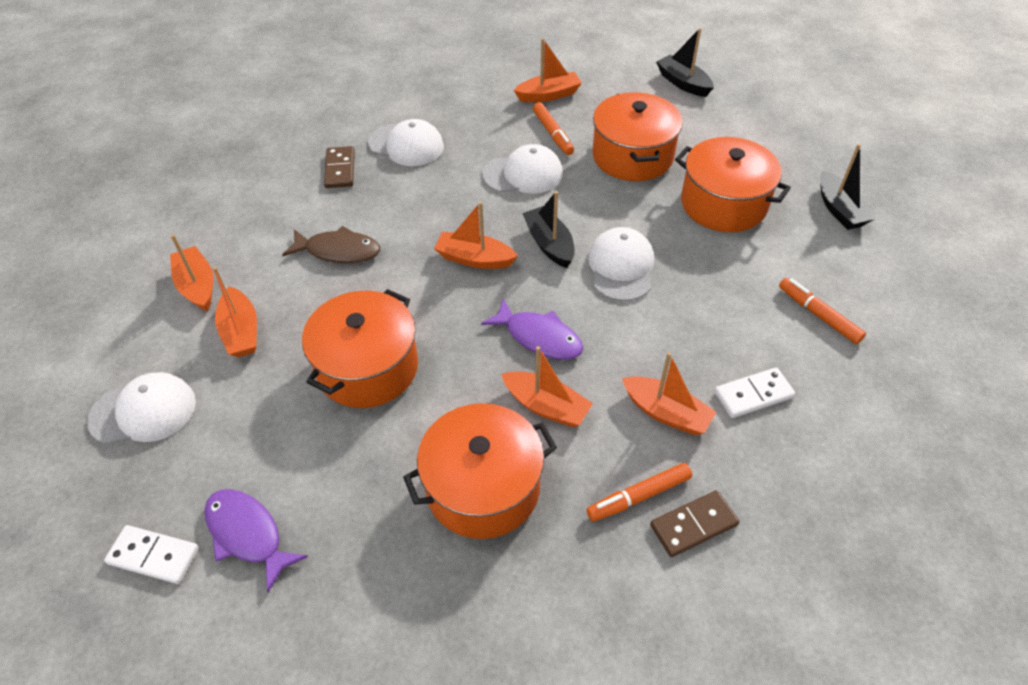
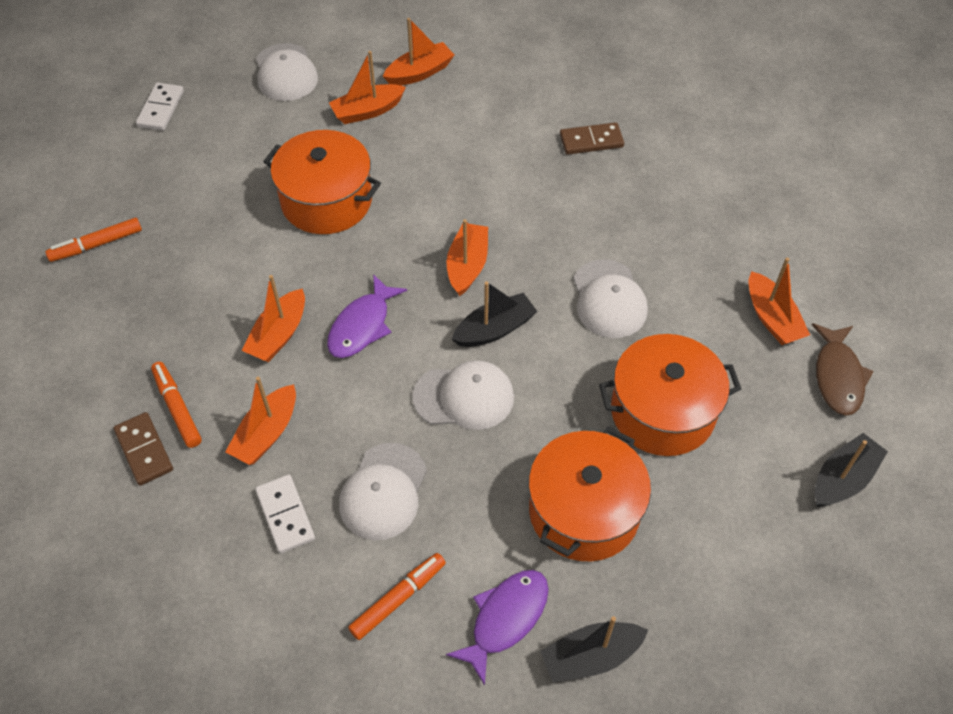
camera: 85 degrees right, 5 degrees up
(247, 534) = (172, 154): purple fish -> purple fish (505, 619)
(338, 251) = (470, 159): brown fish -> brown fish (838, 376)
(406, 145) = (642, 189): white cap -> white cap (383, 492)
(483, 488) = (197, 293): orange pot -> none
(553, 133) = (691, 325): orange marker -> orange marker (97, 245)

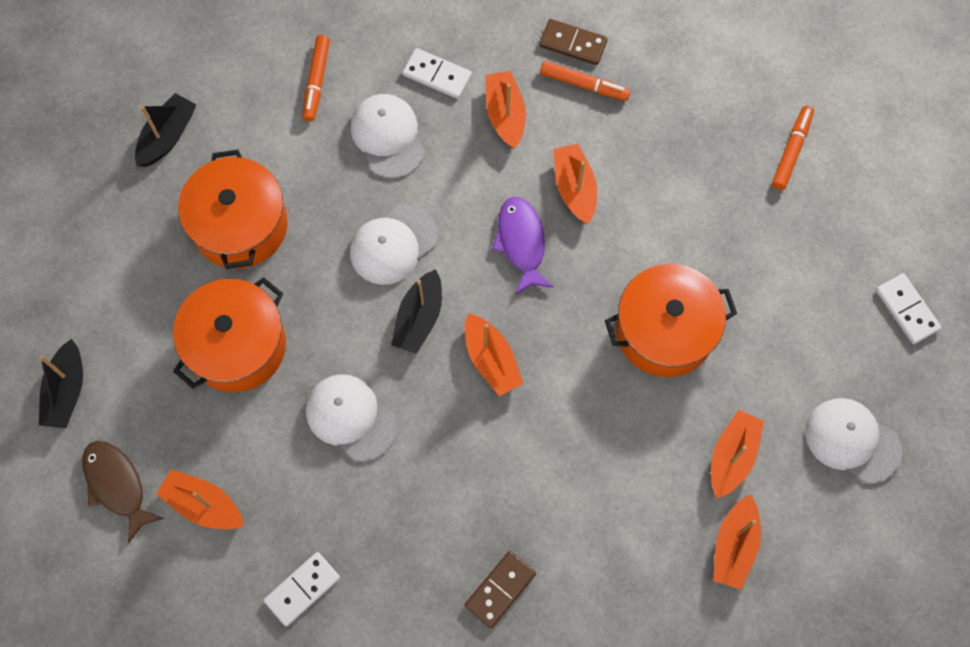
camera: 140 degrees right, 15 degrees up
(505, 619) = (239, 119): purple fish -> none
(731, 222) = (302, 589): none -> white domino

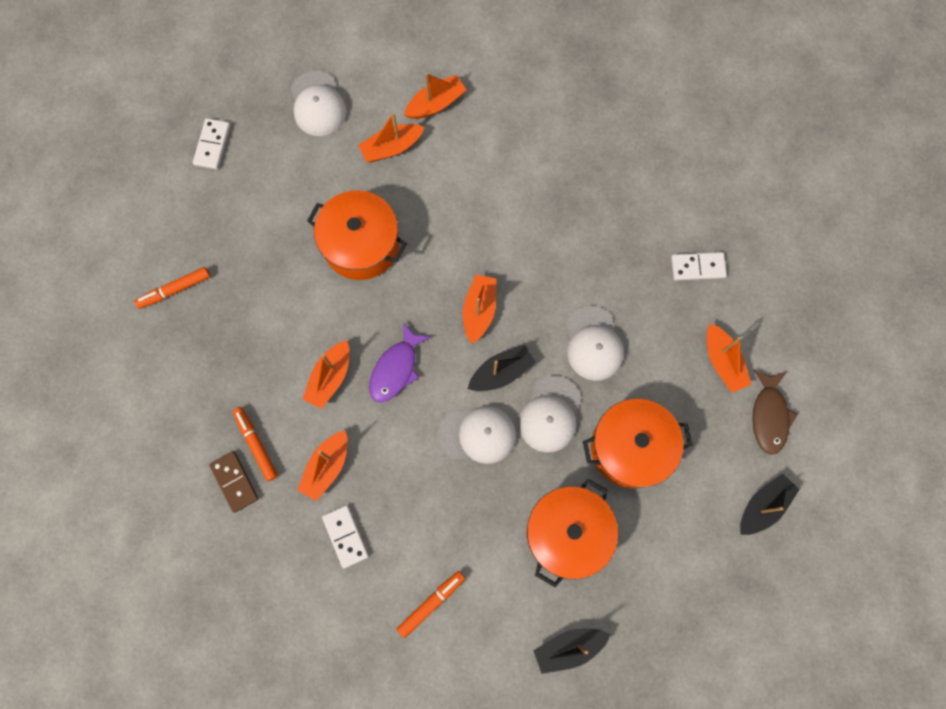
camera: 140 degrees left, 5 degrees up
(388, 136) = (417, 517): white cap -> white cap (550, 414)
(500, 590) = (584, 180): brown domino -> none

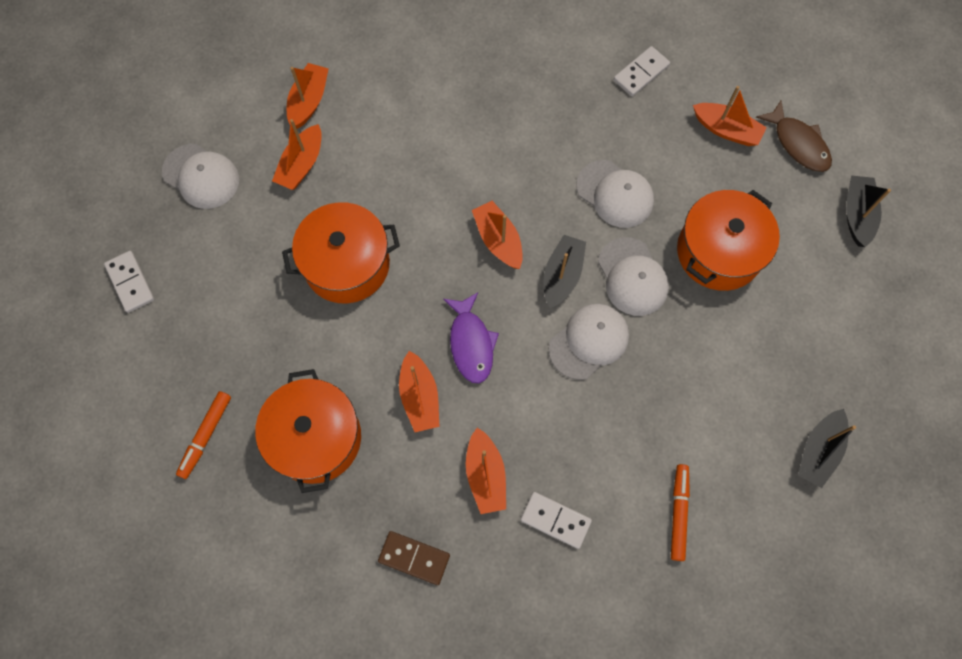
camera: 40 degrees left, 5 degrees down
(256, 445) = (405, 509): orange marker -> none
(567, 533) = (733, 360): orange pot -> orange pot (315, 438)

